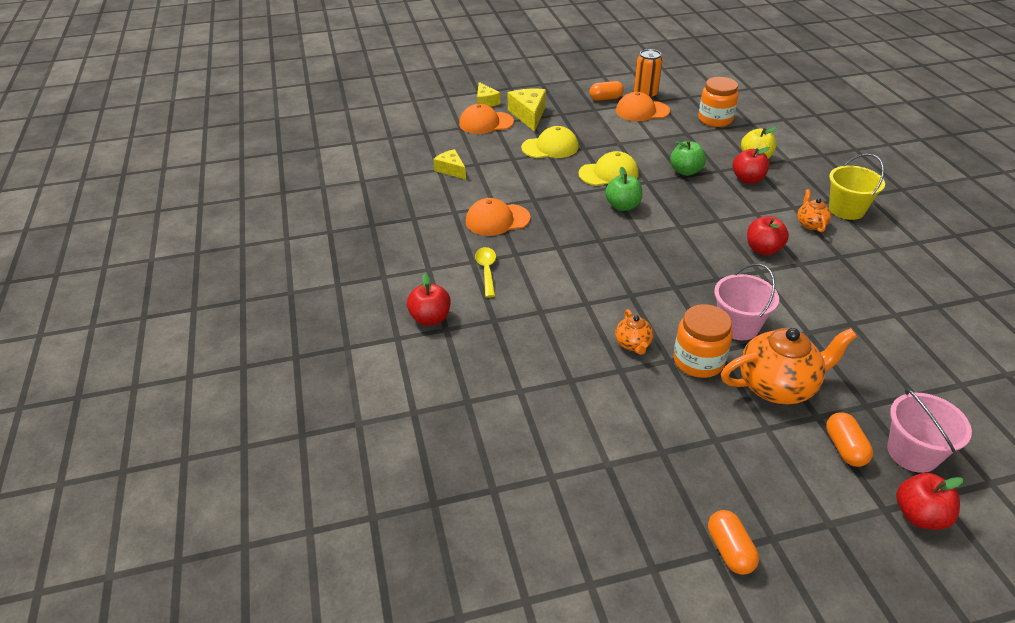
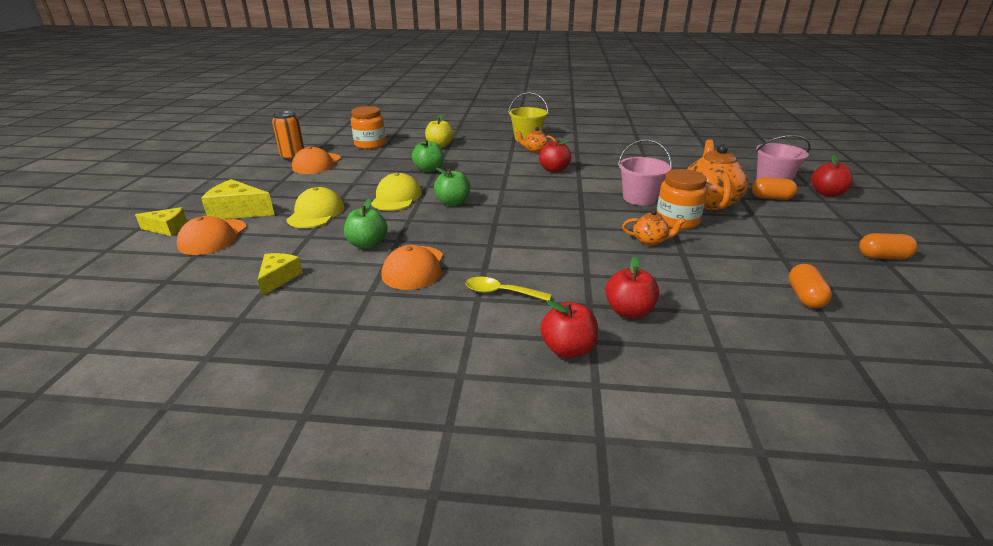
camera: 70 degrees left, 10 degrees down
(451, 170) = (279, 278): yellow cheese -> yellow cheese turned 120 degrees clockwise
(518, 188) = (367, 244): none -> green apple
(605, 98) = (271, 172): orange capsule -> orange capsule (805, 297)
(747, 179) = (463, 154): red apple -> red apple (629, 311)

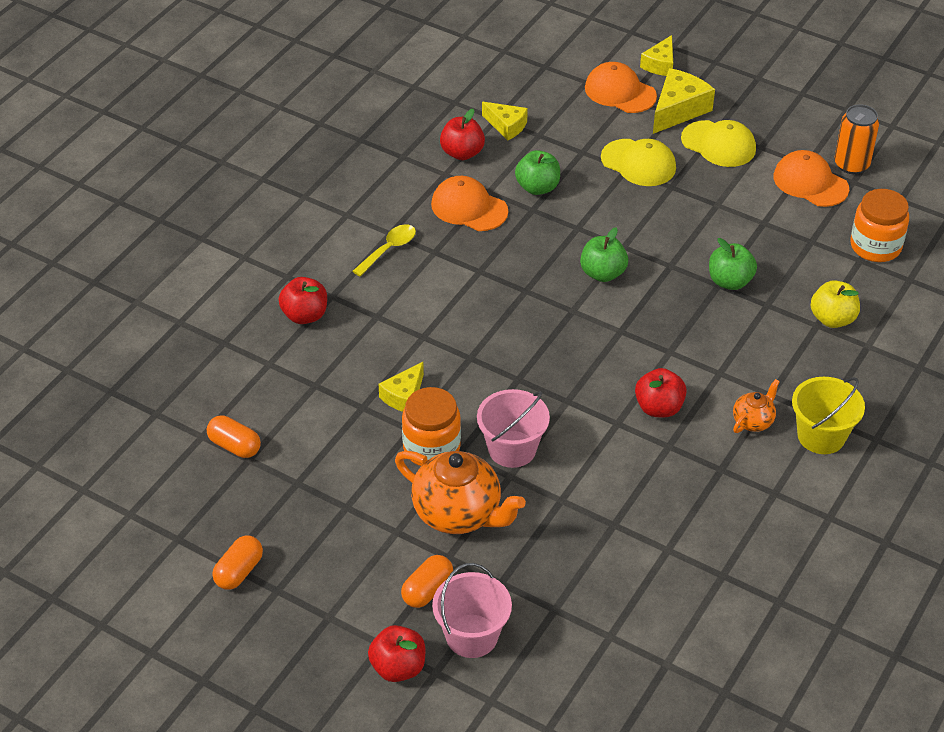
camera: 115 degrees right, 15 degrees up
(396, 197) = (647, 231): yellow cap -> yellow cap (718, 144)
(568, 349) = (288, 259): red apple -> red apple (462, 153)
(650, 241) = (404, 396): orange teapot -> yellow cheese

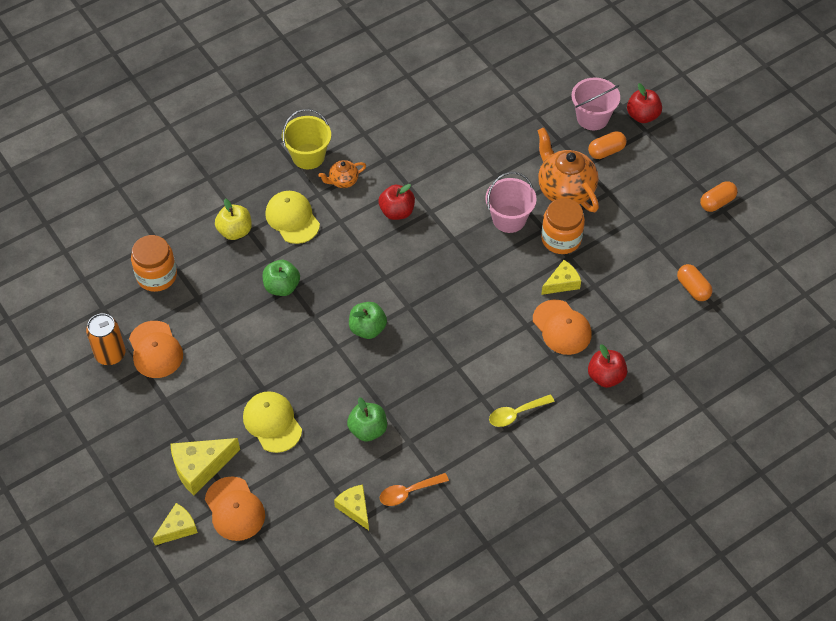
camera: 155 degrees left, 10 degrees up
(462, 153) = (408, 492): red apple -> orange spoon
(469, 208) = (433, 431): orange cap -> orange cap (562, 327)
(718, 144) = (195, 416): yellow cap -> yellow cap (292, 218)

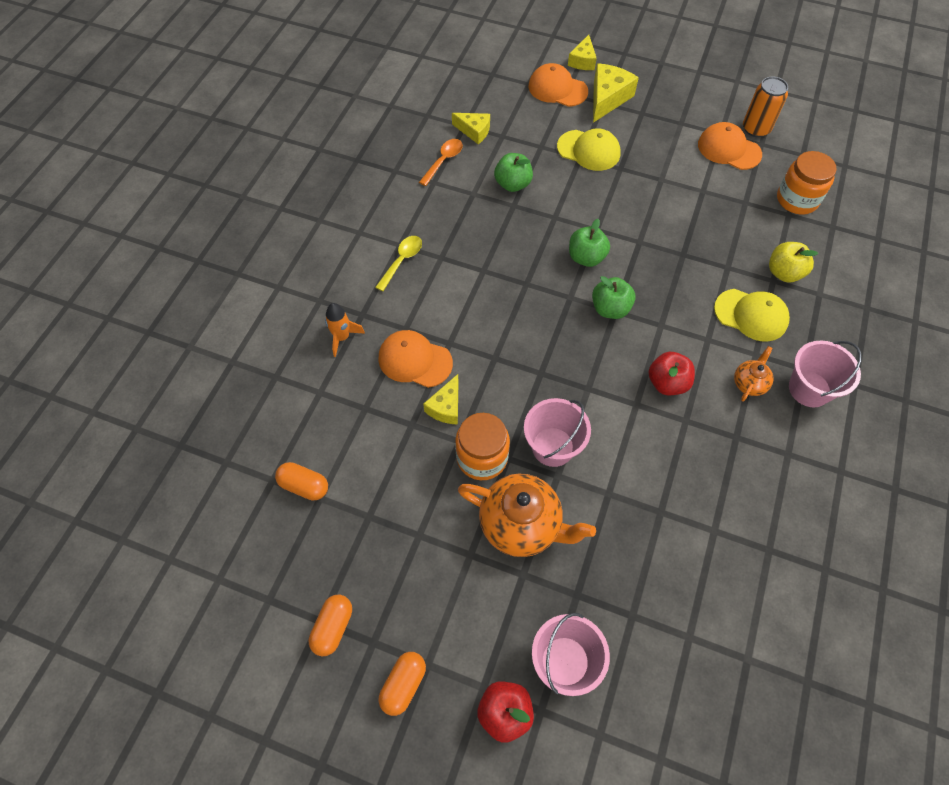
camera: 145 degrees right, 5 degrees up
(282, 287) = (691, 250): green apple -> green apple (610, 309)
(308, 156) = (809, 389): yellow bucket -> pink bucket
(605, 376) = (342, 337): red apple -> orange rocket
(606, 151) = (512, 616): orange capsule -> orange capsule (403, 685)

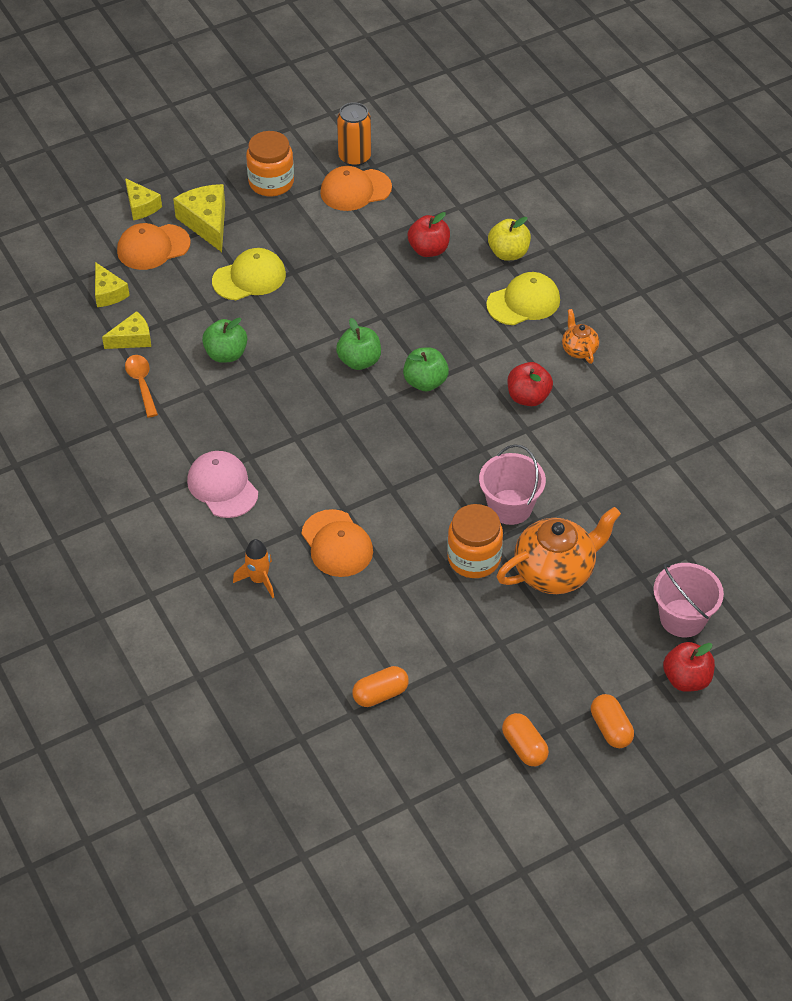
camera: 50 degrees left, 10 degrees down
(402, 261) = (222, 486): yellow spoon -> pink cap
(414, 360) = (337, 544): orange cap -> orange cap turned 90 degrees counterclockwise
(446, 407) = (404, 551): yellow cheese -> yellow cheese (108, 293)
(729, 225) = (429, 249): none -> red apple
(797, 200) = (452, 190): orange jar -> orange jar (271, 182)
(809, 389) = (618, 319): pink bucket -> none

